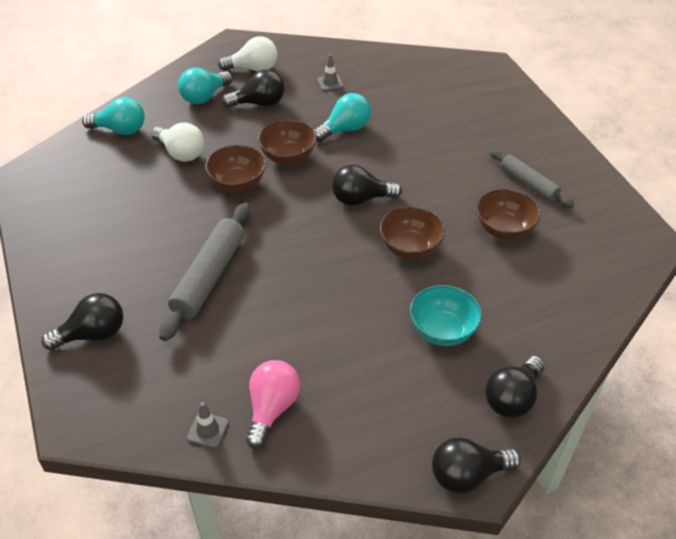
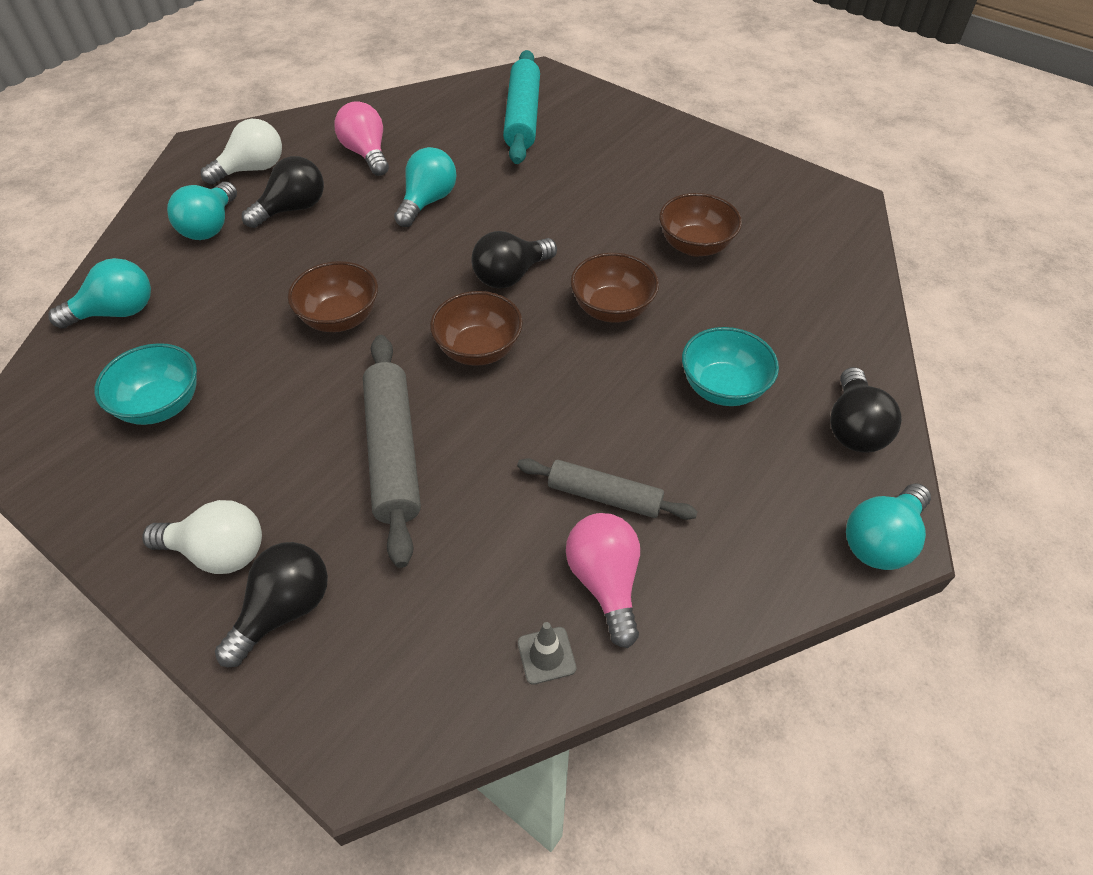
camera: 30 degrees left, 5 degrees up
(108, 193) = (161, 405): none -> turquoise bowl
(181, 153) = (231, 309): white light bulb -> white light bulb (219, 552)
(288, 157) = (381, 260): brown bowl -> brown bowl (479, 349)
(330, 83) = (366, 154): grey traffic cone -> pink light bulb
(454, 93) = (523, 117): none -> turquoise rolling pin
(467, 475) = (881, 540): black light bulb -> turquoise light bulb
(528, 183) = (680, 186): grey rolling pin -> grey rolling pin (604, 496)

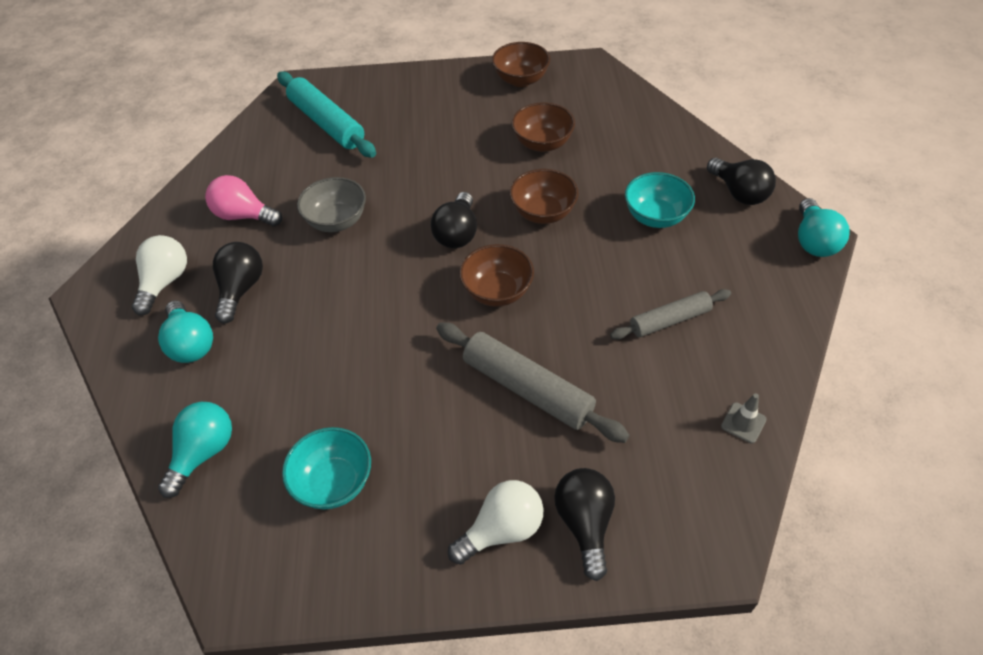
camera: 40 degrees left, 0 degrees up
(340, 318) = (381, 336): brown bowl -> brown bowl (521, 80)
(428, 201) = (337, 221): turquoise light bulb -> grey bowl
(605, 582) = (724, 363): pink light bulb -> none

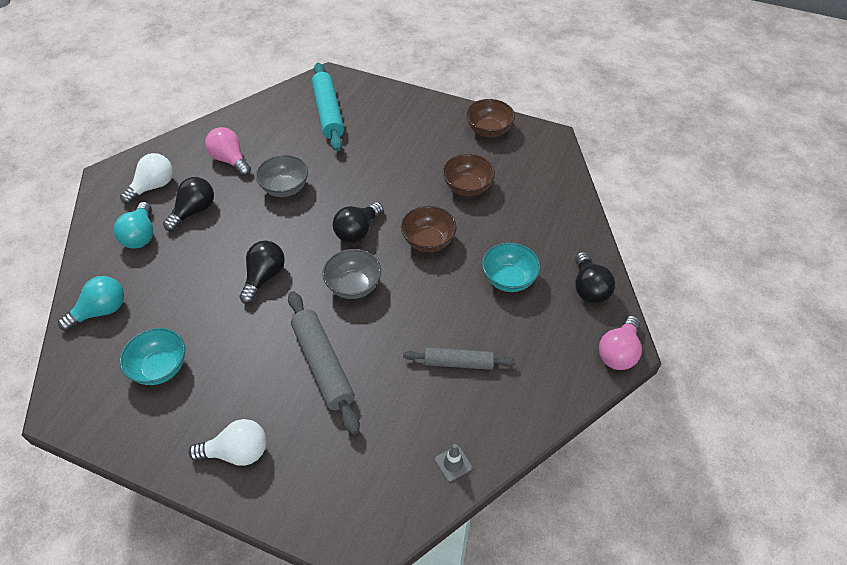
camera: 25 degrees right, 0 degrees up
(497, 291) = (353, 286): brown bowl -> grey bowl
(585, 523) = (292, 476): black light bulb -> black light bulb (264, 277)
(813, 241) = (618, 352): turquoise light bulb -> pink light bulb

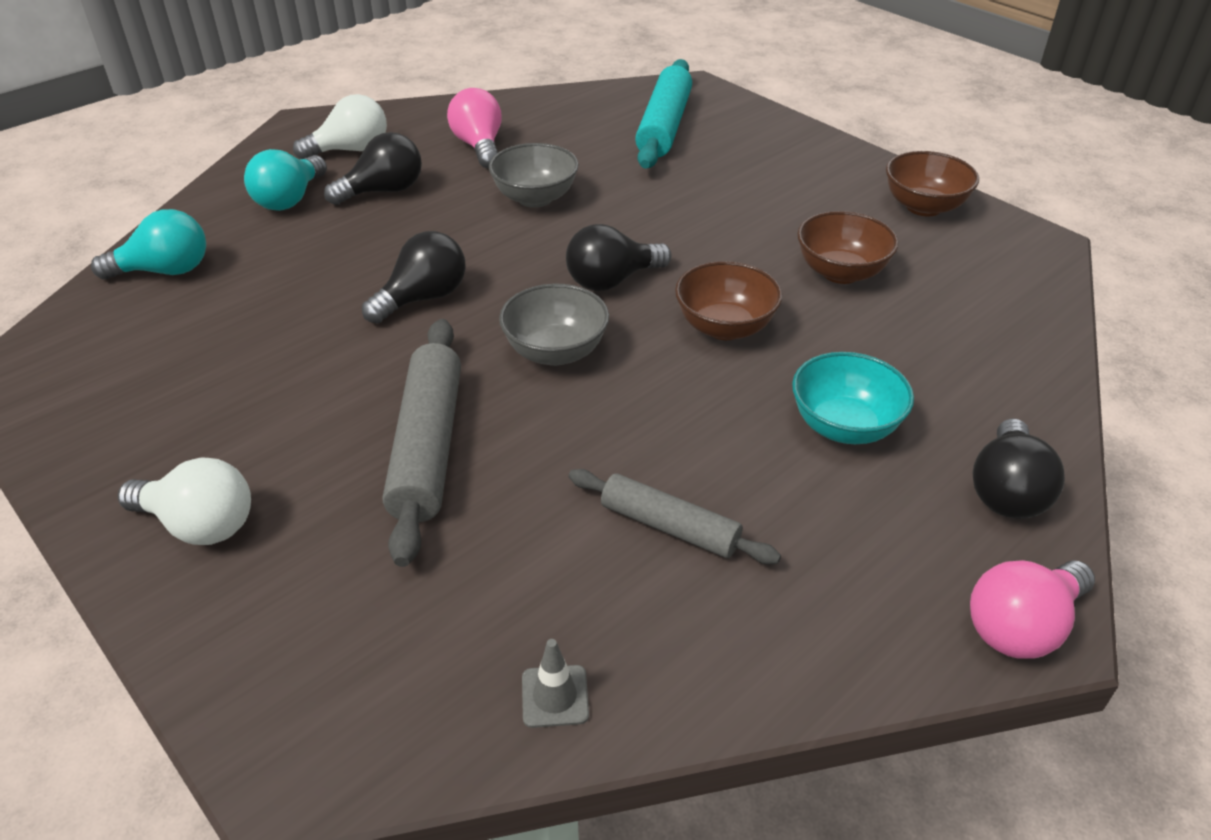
camera: 25 degrees right, 10 degrees down
(160, 368) = (184, 366): turquoise bowl -> none

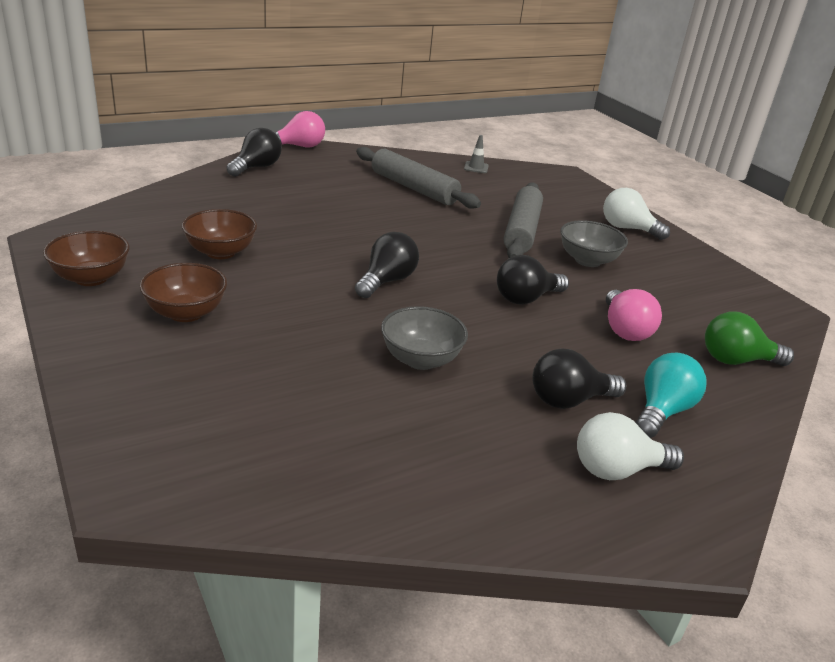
camera: 170 degrees left, 10 degrees down
(165, 271) = (736, 360): turquoise light bulb -> green light bulb
(479, 146) = (464, 440): pink light bulb -> pink light bulb (624, 330)
(555, 352) = (442, 252): grey bowl -> grey bowl (587, 260)
(612, 281) = (387, 281): black light bulb -> black light bulb turned 45 degrees counterclockwise
(664, 126) = (233, 421): turquoise rolling pin -> none
(669, 526) = (414, 188): grey rolling pin -> grey rolling pin, size x1.58
(724, 327) = (330, 242): brown bowl -> brown bowl (186, 313)
(844, 426) = (305, 196): turquoise bowl -> none

